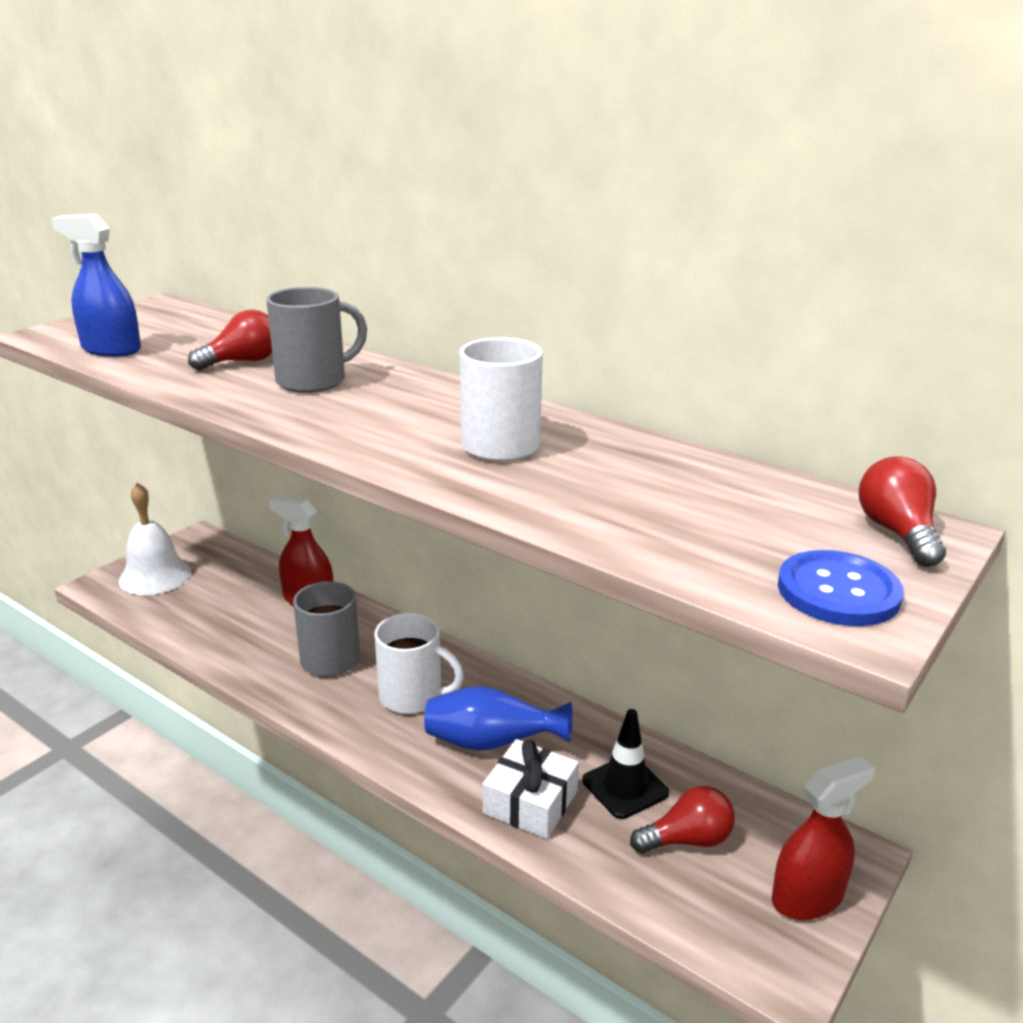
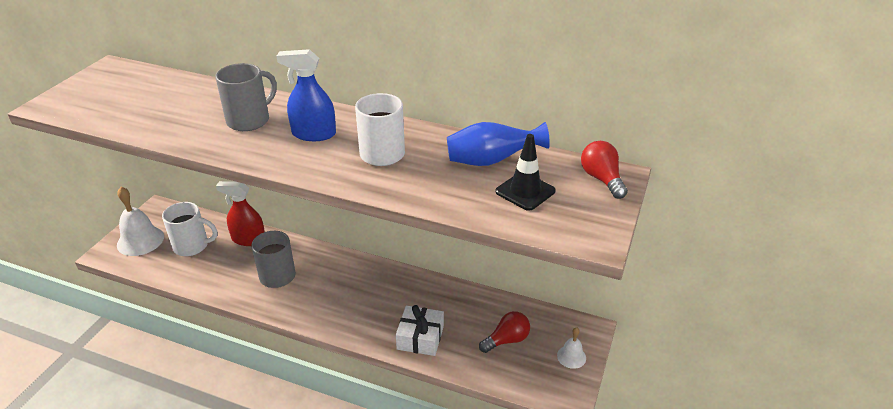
camera: 15 degrees left, 10 degrees up
(111, 349) = (101, 113): blue spray bottle -> blue spray bottle (314, 134)
(242, 362) = (196, 111): red light bulb -> none
(413, 696) = (335, 289): white mug -> white mug (192, 246)
(491, 743) = (389, 308): blue vase -> blue vase (491, 161)
(625, 787) = (468, 318): black traffic cone -> black traffic cone (525, 191)
(807, 897) = (571, 356): red spray bottle -> white bell
(838, 591) = (581, 221): blue button -> none

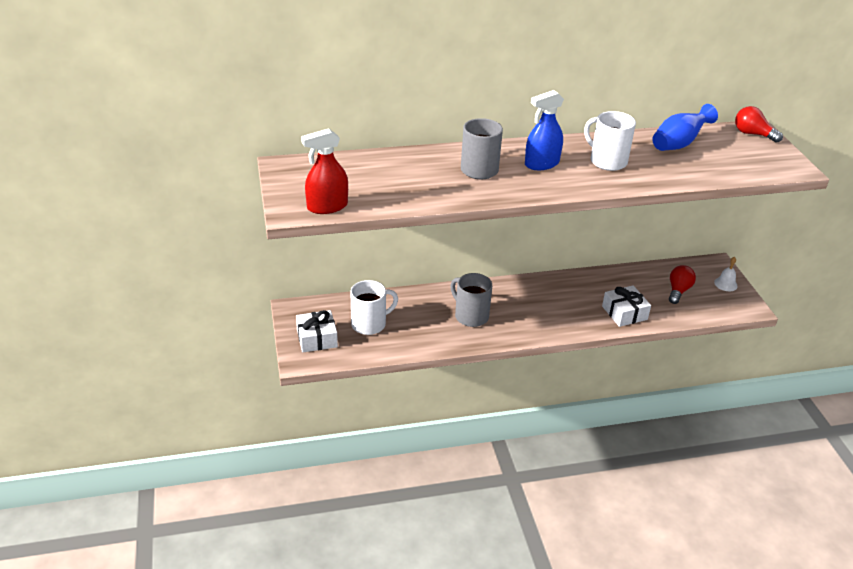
camera: 35 degrees left, 0 degrees up
(140, 240) = (317, 338): white bell -> white gift
(248, 239) = (410, 300): red spray bottle -> red spray bottle (327, 206)
(525, 191) = (724, 155): black traffic cone -> none

